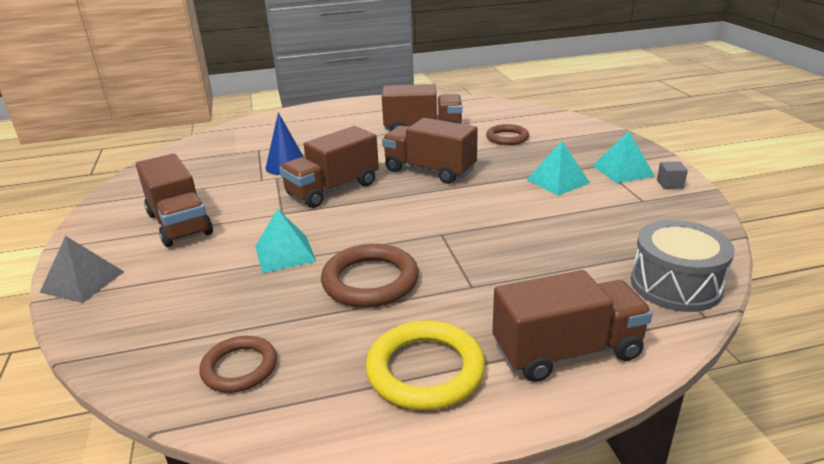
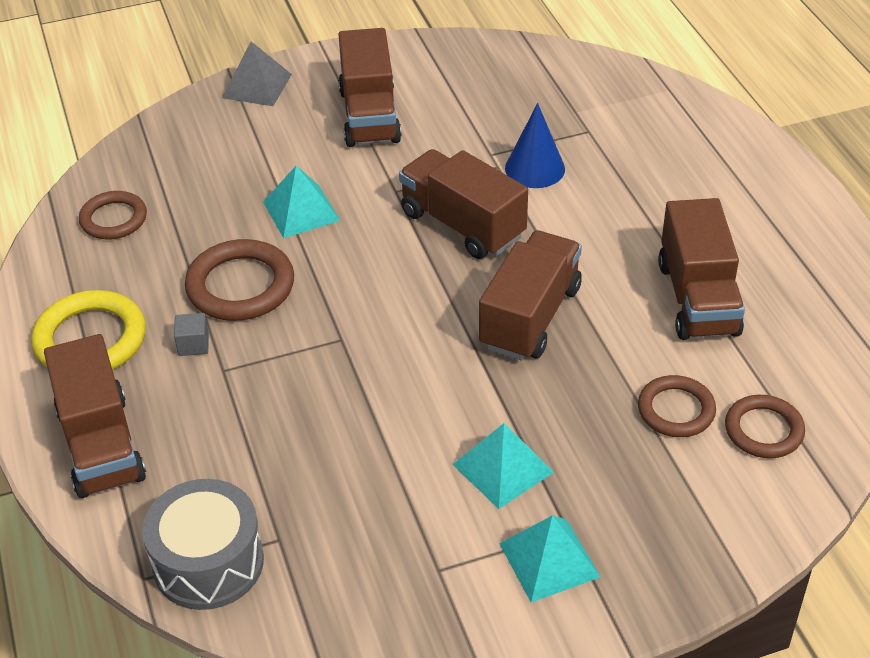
camera: 85 degrees right, 15 degrees up
(179, 224) = (369, 116): brown truck -> brown truck turned 60 degrees counterclockwise
(519, 121) = (763, 430): none -> brown ring
(670, 184) = (499, 618): grey cube -> grey cube (193, 344)

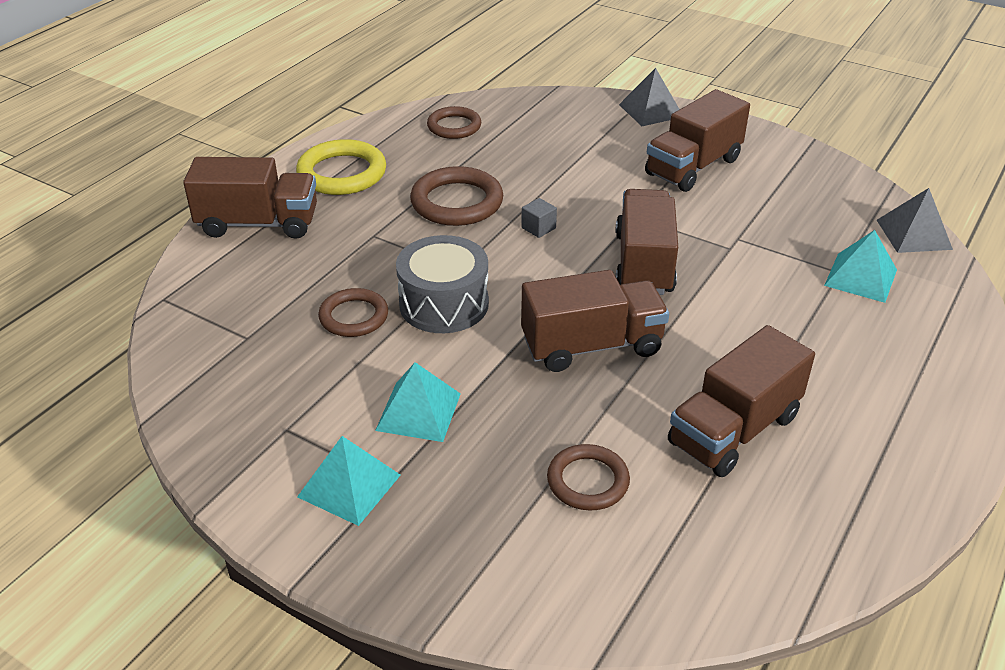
camera: 50 degrees right, 5 degrees down
(101, 445) = (258, 224): brown truck -> brown truck turned 120 degrees counterclockwise
(193, 344) = (382, 212): grey cube -> grey cube (538, 228)
(208, 562) = (199, 318): grey drum -> grey drum (444, 304)
(301, 211) = (559, 189): turquoise pyramid -> turquoise pyramid (861, 277)
(535, 168) = (755, 267): blue cone -> none
(589, 66) = (914, 234): none -> grey pyramid
(763, 430) = (628, 552): brown ring -> brown ring (354, 316)

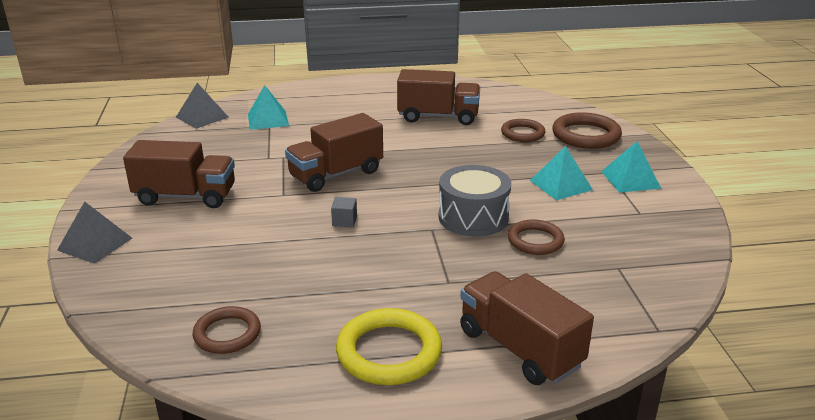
camera: 130 degrees left, 10 degrees down
(457, 202) = (355, 268): brown ring -> brown ring (586, 135)
(592, 346) = (435, 163): brown truck -> none

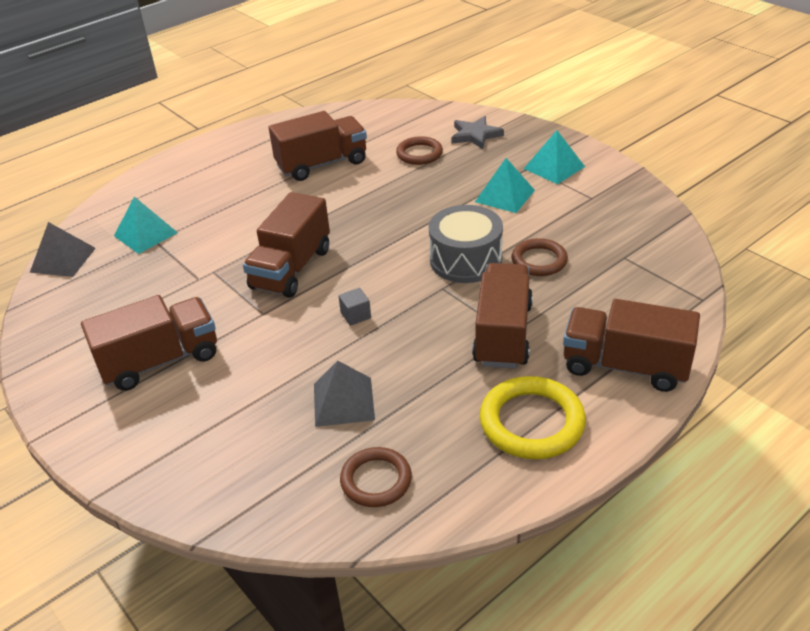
camera: 30 degrees left, 10 degrees up
(95, 244) = (123, 460): grey pyramid -> grey pyramid (343, 401)
(441, 280) = (503, 334): none -> brown truck
(586, 135) = (475, 135): brown ring -> grey star

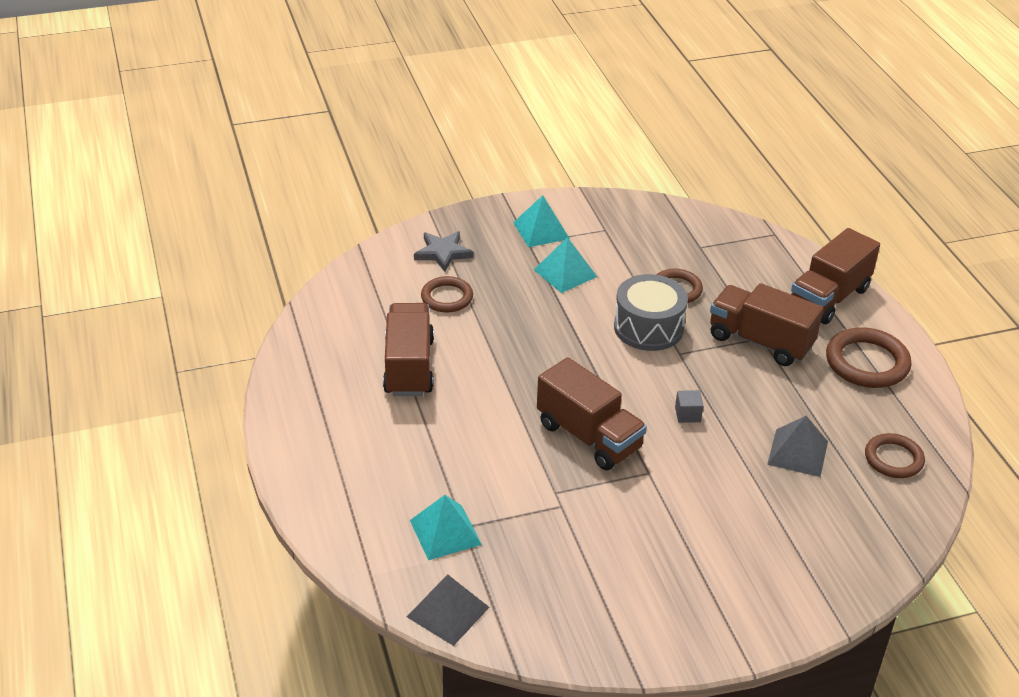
camera: 70 degrees left, 0 degrees up
(160, 361) = (682, 558): brown truck -> none
(531, 422) = (867, 362): yellow ring -> brown ring

